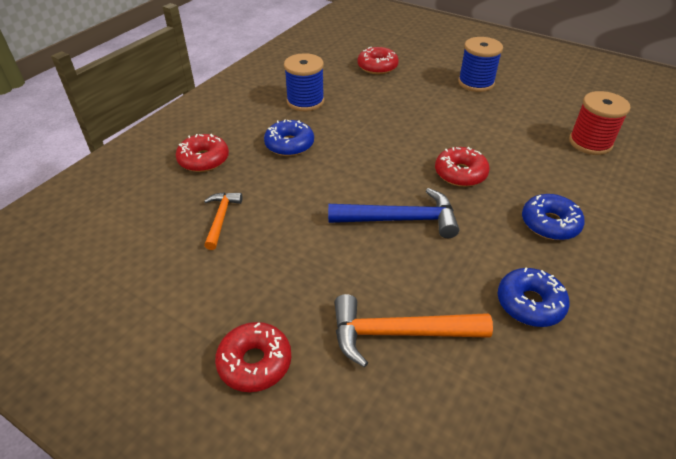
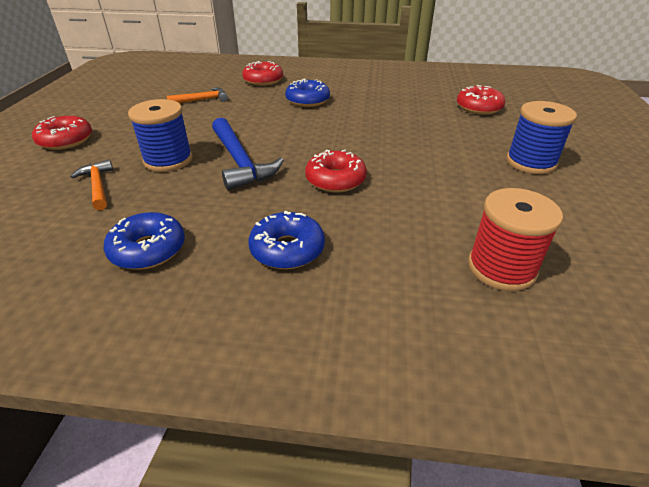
camera: 65 degrees right, 5 degrees down
(305, 101) = (376, 93): blue spool -> blue spool (168, 160)
(398, 333) = (98, 186): orange hammer -> orange hammer, size x0.59

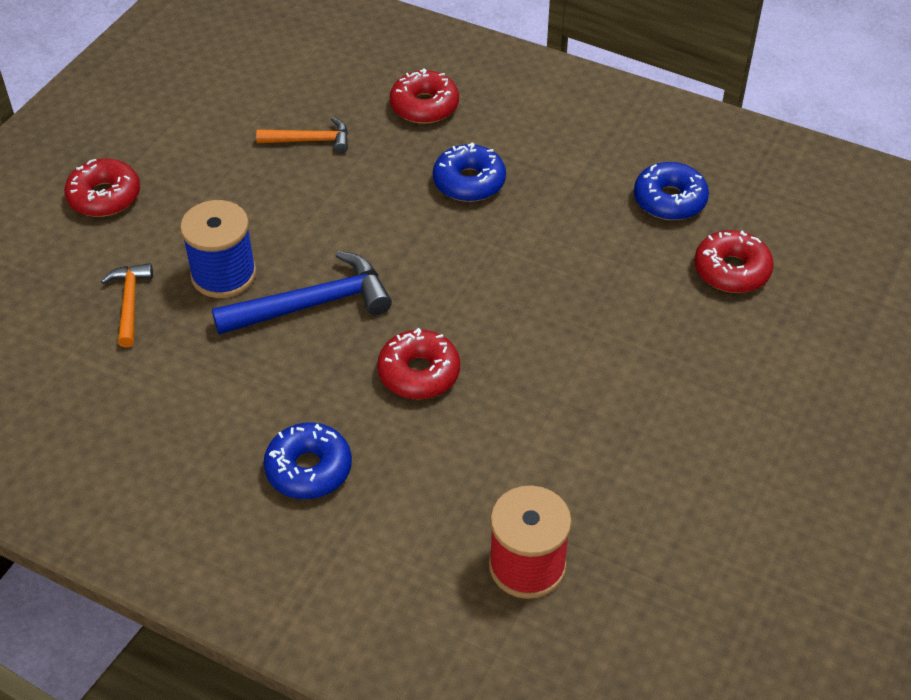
camera: 20 degrees right, 10 degrees up
(148, 250) = (163, 425): blue donut -> blue donut (669, 200)
(240, 162) = (313, 304): blue hammer -> blue hammer turned 105 degrees counterclockwise
(530, 162) = (708, 414): blue spool -> none

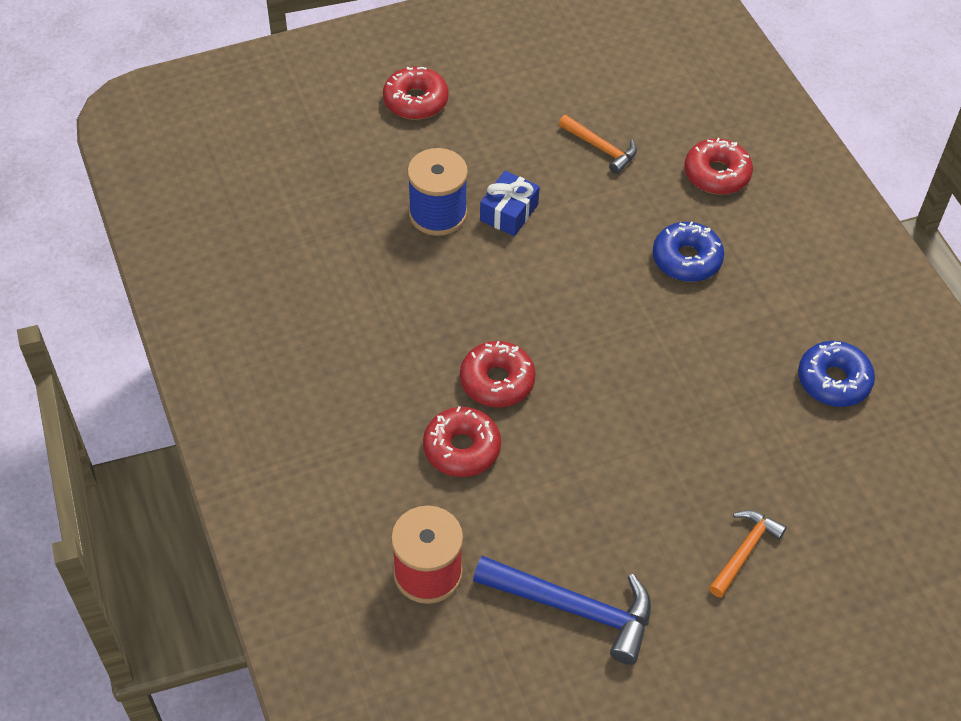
camera: 40 degrees right, 5 degrees up
(129, 303) = (357, 193): orange hammer -> orange hammer (744, 551)
(286, 235) = (509, 212): none -> blue gift
(309, 469) = (355, 395): blue donut -> none
(313, 304) = (476, 278): blue hammer -> blue hammer (574, 608)
(731, 270) = (821, 472): red donut -> red donut (462, 448)

